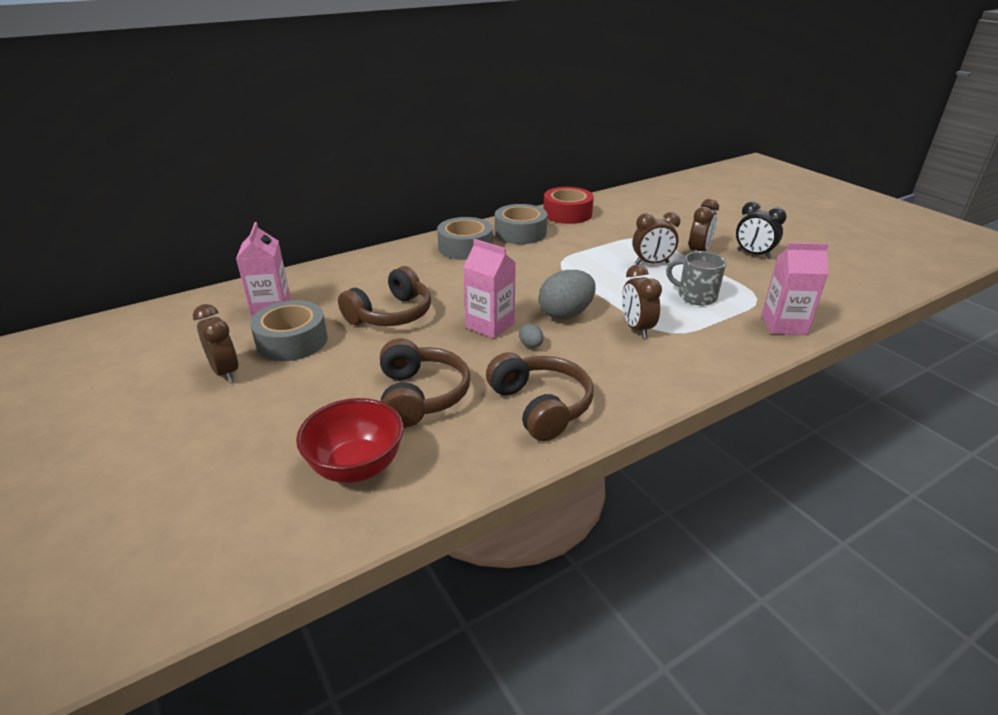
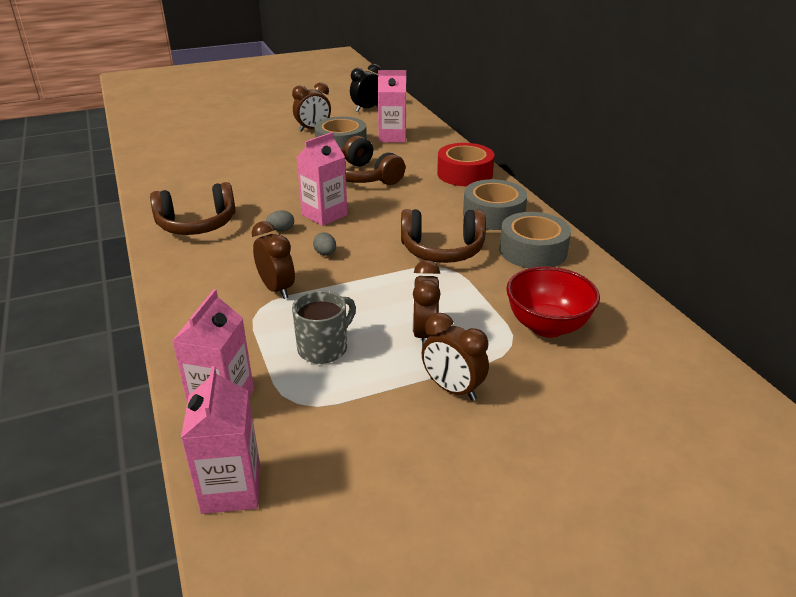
camera: 100 degrees right, 0 degrees up
(357, 467) = (189, 165): red bowl -> red bowl (547, 326)
(420, 396) = (244, 183): brown headphones -> brown headphones (442, 250)
(566, 314) = (325, 254): grey egg -> grey egg, size x0.45
(567, 214) = (602, 294): red tape -> red tape (464, 174)
(636, 328) = (277, 289): brown clock -> brown clock turned 60 degrees clockwise
(753, 254) = (433, 452): black clock -> black clock (367, 109)
(843, 306) = (231, 489): none -> pink carton

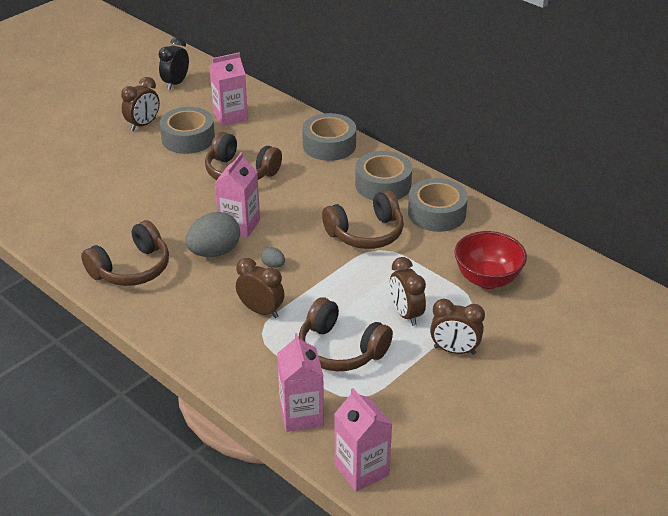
camera: 25 degrees left, 5 degrees up
(281, 230) = (214, 252): grey egg -> grey egg, size x2.21
(324, 348) = (341, 349): grey mug -> brown headphones
(464, 174) = (329, 145): red tape -> grey tape

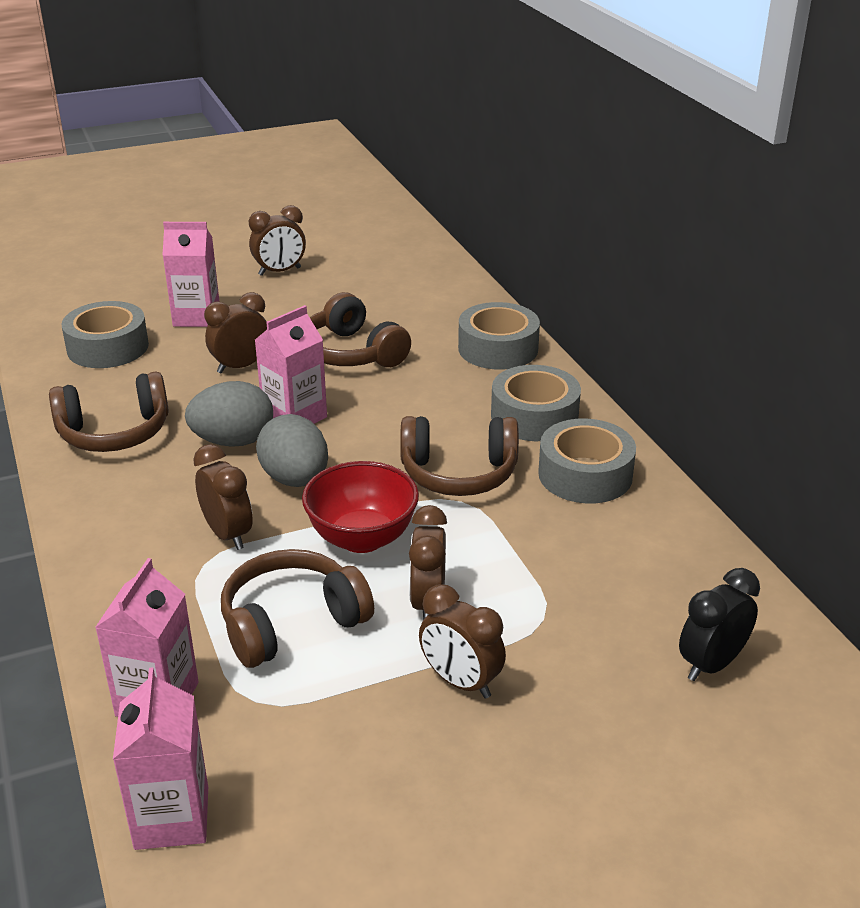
camera: 25 degrees right, 5 degrees down
(175, 201) = (240, 366): none -> brown clock
(176, 83) = (359, 235): black clock -> black clock (711, 664)
(188, 138) = (320, 299): grey tape -> grey tape (108, 347)
(230, 116) = (395, 285): pink carton -> pink carton (196, 317)
(273, 265) = (295, 479): grey egg -> grey egg, size x2.21
(341, 349) = (292, 623): brown headphones -> brown headphones turned 90 degrees clockwise
(487, 279) = (594, 591): red bowl -> red bowl (362, 538)

